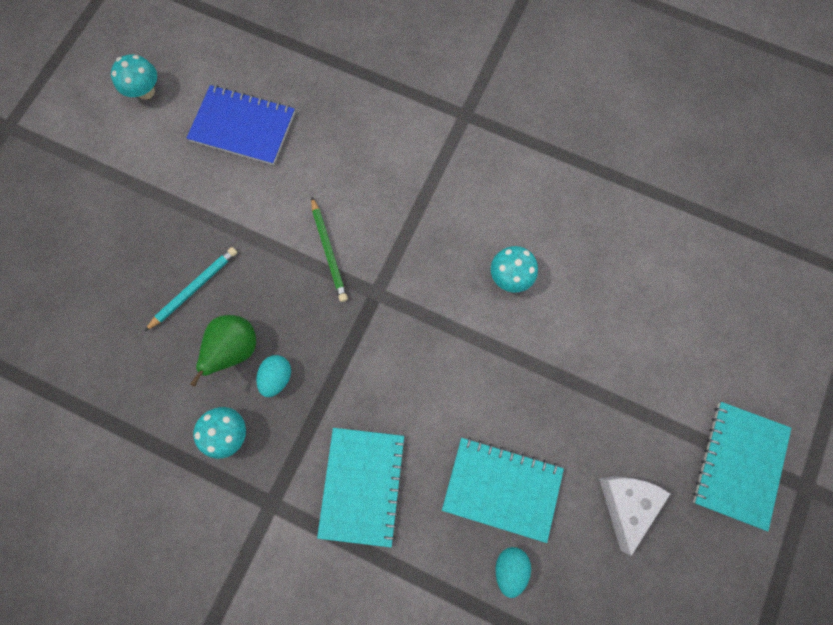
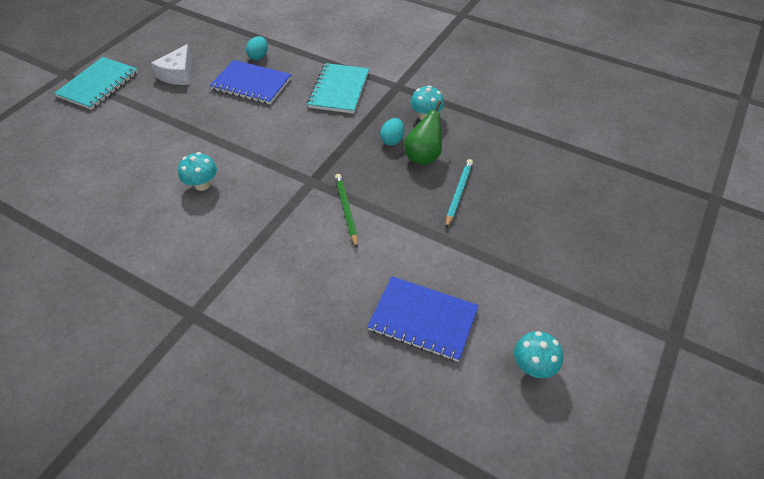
camera: 175 degrees left, 25 degrees down
(194, 288) = (458, 193): turquoise pencil -> turquoise pencil turned 150 degrees clockwise
(502, 488) = (251, 84): turquoise notebook -> blue notebook

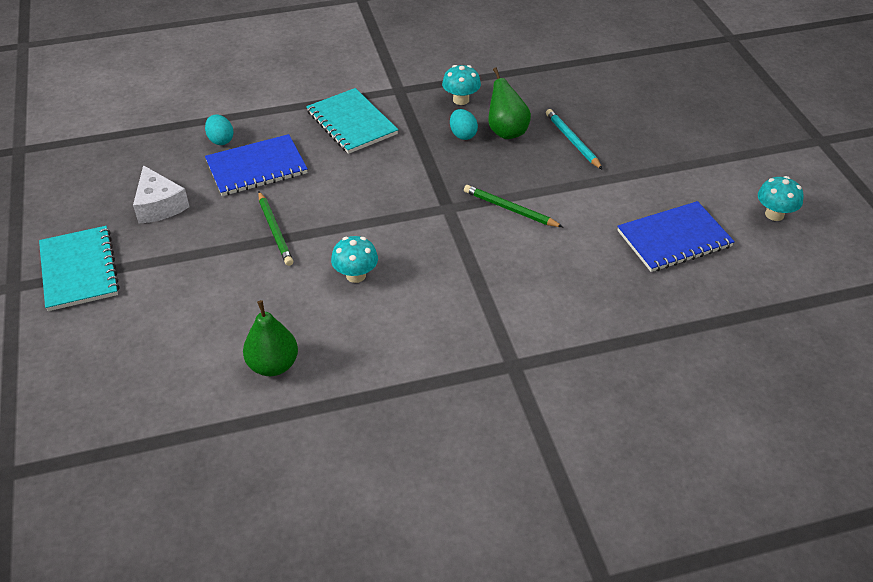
camera: 45 degrees left, 5 degrees down
(90, 204) = (273, 365): none -> green pear
(205, 127) = (275, 230): none -> green pencil

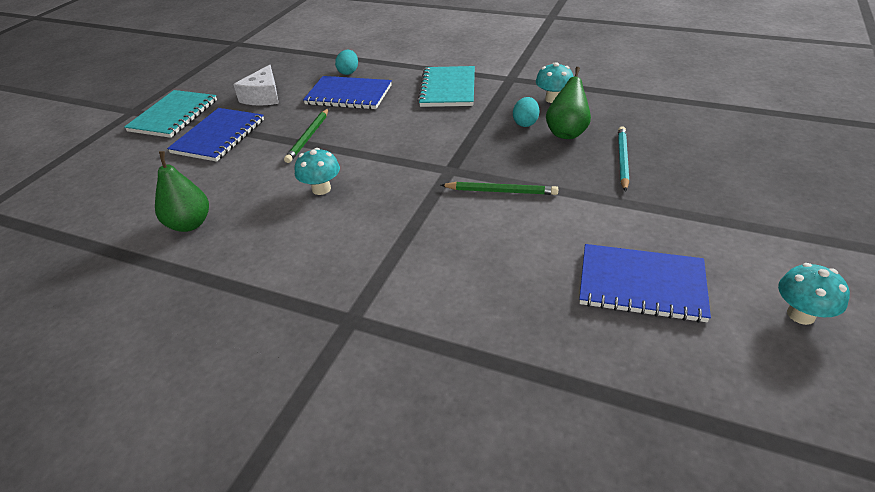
camera: 40 degrees right, 5 degrees down
(172, 270) = (218, 136): none -> blue notebook
(510, 209) = (501, 191): green pencil -> green pencil turned 120 degrees clockwise

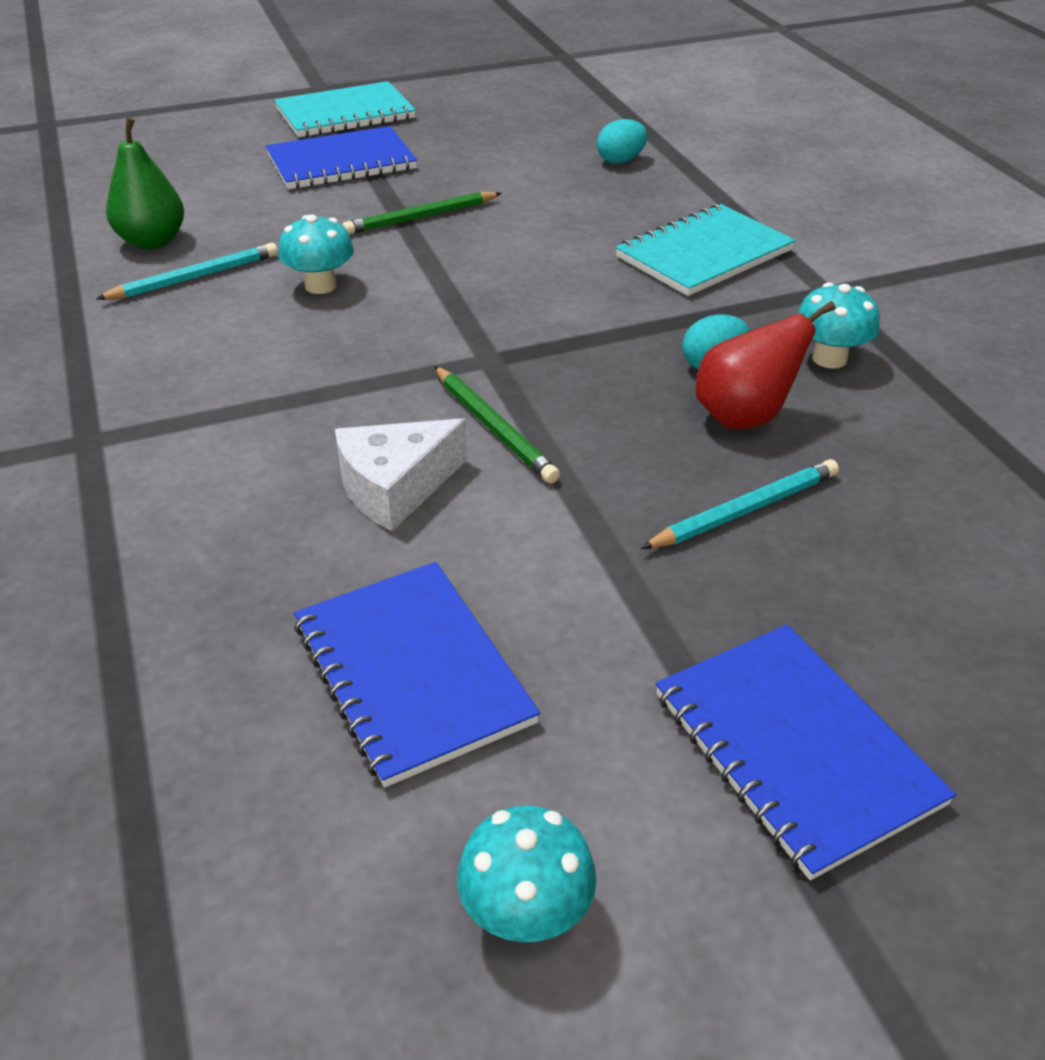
camera: 45 degrees right, 0 degrees up
(250, 224) = (194, 277): none -> turquoise pencil
(263, 96) = (468, 140): white cheese -> white cheese (395, 487)
(349, 95) = (563, 191): blue notebook -> blue notebook (795, 748)
(567, 133) = (744, 417): green pear -> red pear

